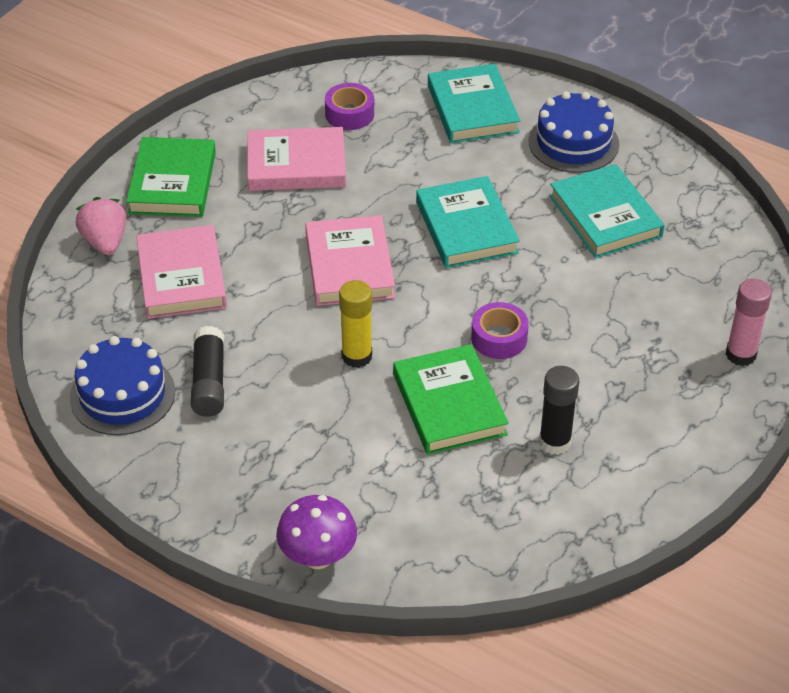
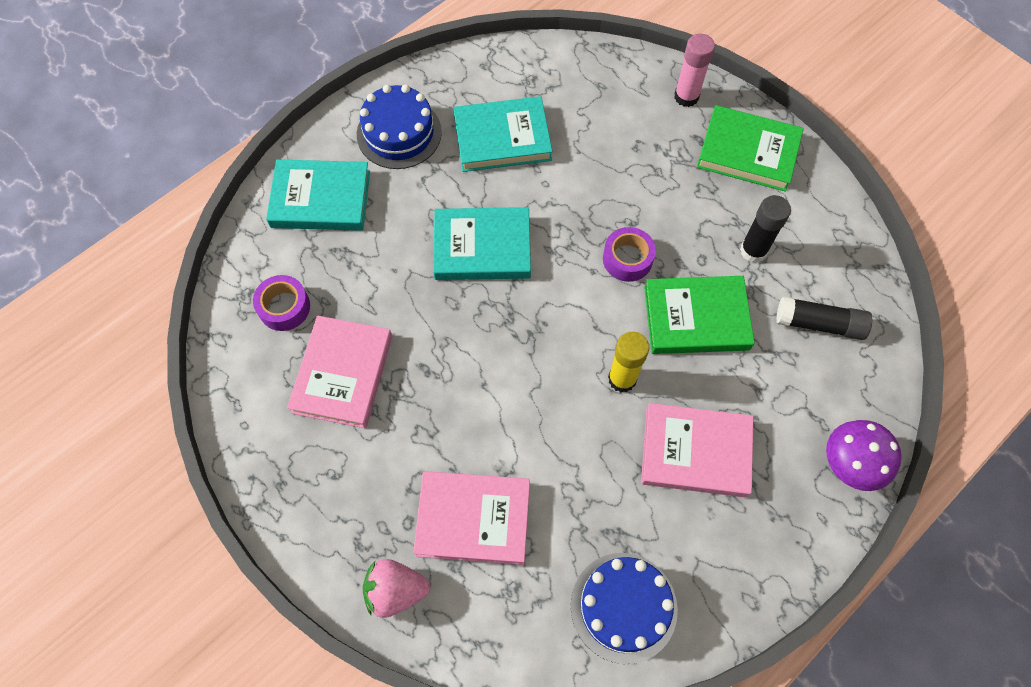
camera: 75 degrees left, 20 degrees up
(172, 182) = (325, 503): green book -> green book (748, 152)
(209, 382) = (625, 518): black glue stick -> black glue stick (819, 324)
(349, 266) = (503, 358): pink book -> pink book (695, 452)

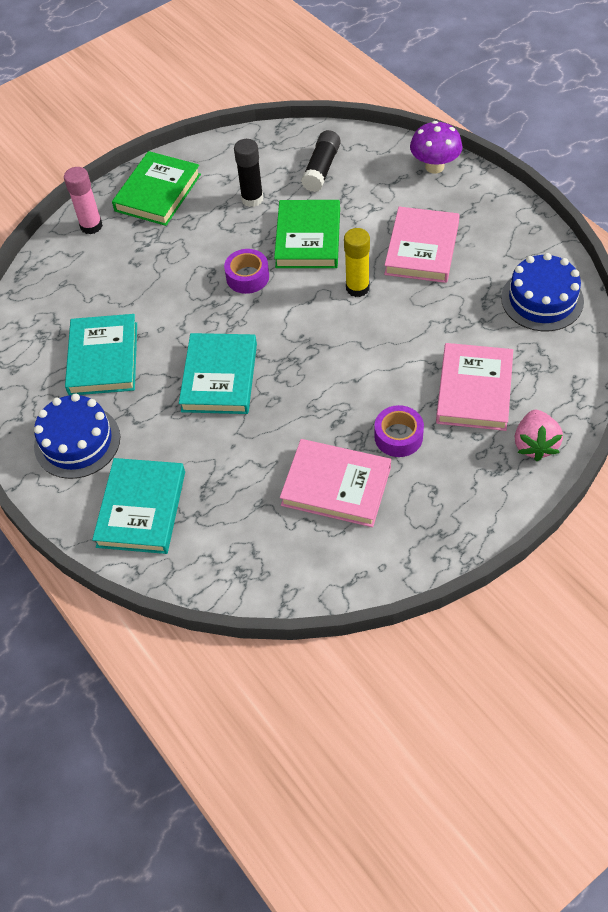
camera: 80 degrees left, 10 degrees down
(284, 307) = (260, 537): purple tape -> purple tape (398, 436)

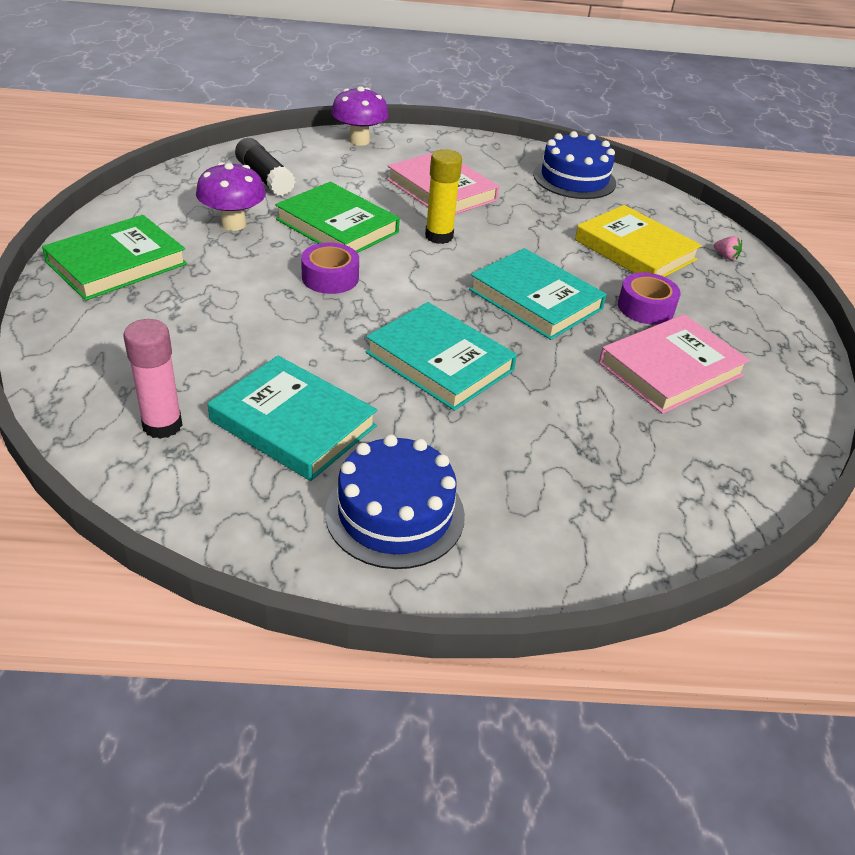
camera: 60 degrees left, 15 degrees down
(91, 226) = (76, 326): pink glue stick -> pink glue stick (162, 425)
(141, 509) = (564, 515): turquoise book -> turquoise book (535, 299)
(158, 192) = (117, 263): green book -> green book turned 75 degrees clockwise
(252, 199) = (233, 224): black glue stick -> purple mushroom
(474, 390) = (635, 250): pink book -> yellow book
(535, 444) = (725, 256): pink strawberry -> pink strawberry, size x0.48

